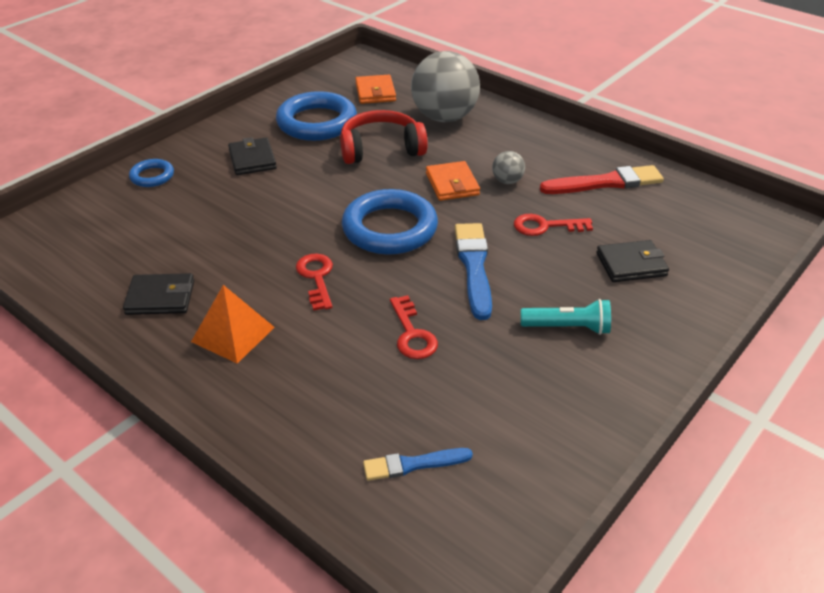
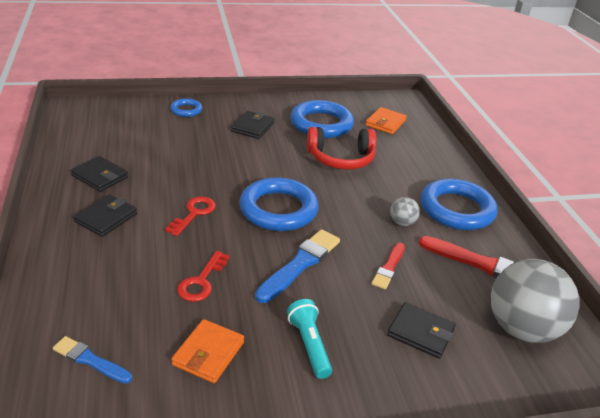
camera: 35 degrees right, 5 degrees down
(233, 334) = (106, 218): orange pyramid -> black wallet
(381, 149) = (341, 159): red headphones -> red headphones turned 150 degrees clockwise
(444, 117) = (413, 160): grey ball -> grey ball (521, 329)
(452, 184) = (359, 204): orange wallet -> orange wallet (208, 353)
(534, 145) = (456, 209): none -> blue ring
(545, 226) = (389, 267): red key -> red brush
(568, 327) = (309, 345): turquoise flashlight -> turquoise flashlight turned 150 degrees counterclockwise

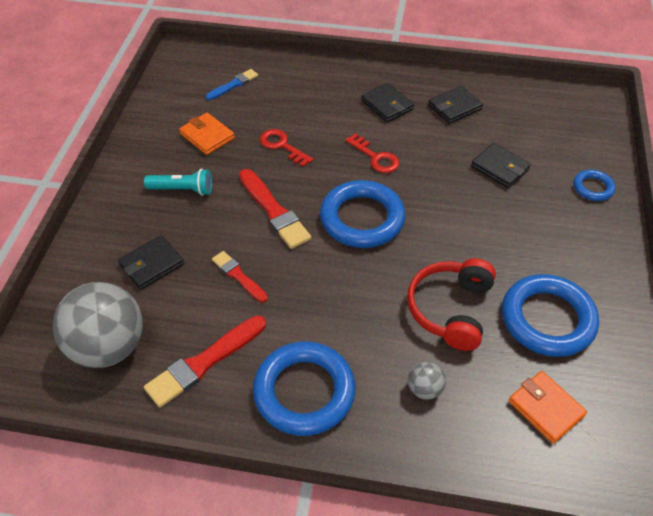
camera: 115 degrees right, 15 degrees up
(253, 127) = (543, 241): black wallet -> black wallet (500, 168)
(300, 264) = (274, 211): blue brush -> red brush
(402, 222) = (301, 319): grey ball -> grey ball (424, 389)

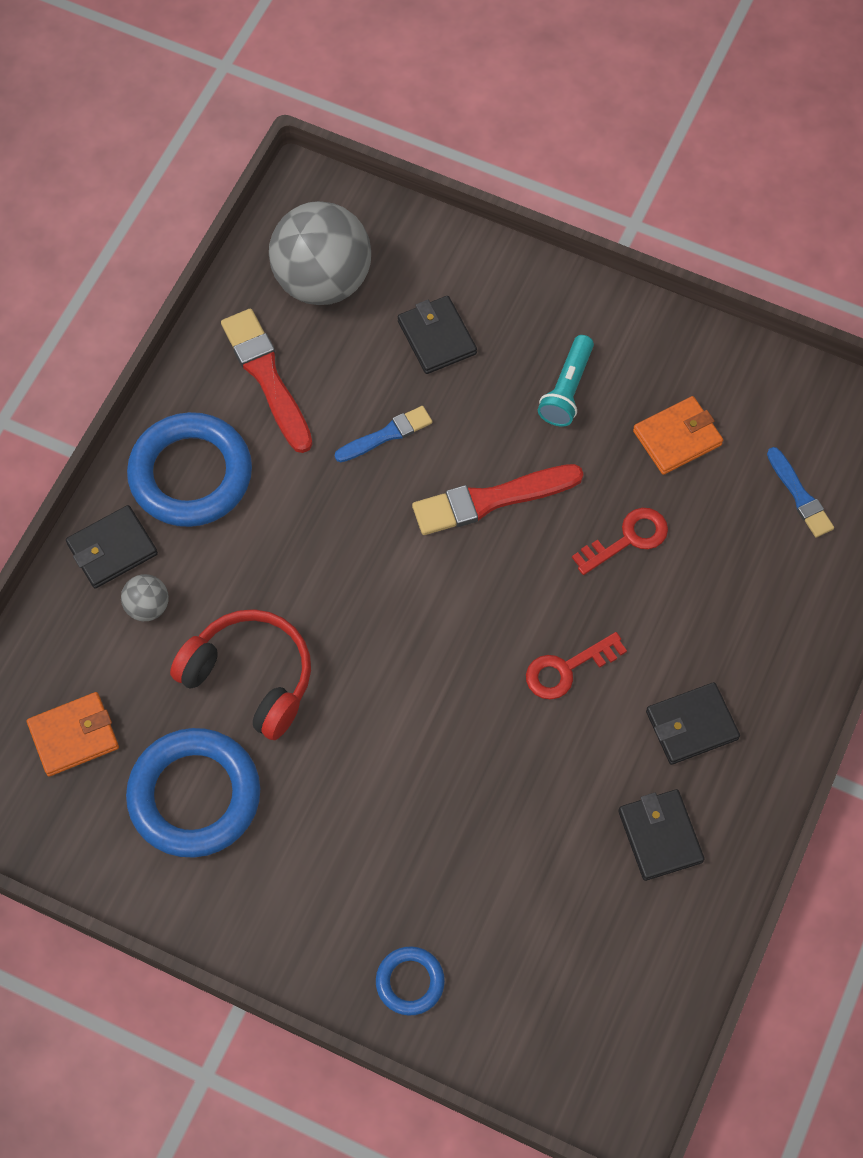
camera: 105 degrees right, 15 degrees up
(238, 276) = (386, 435): red brush -> blue brush
(362, 219) = (443, 613): blue ring -> none
(500, 168) = (493, 852): black wallet -> black wallet (112, 549)

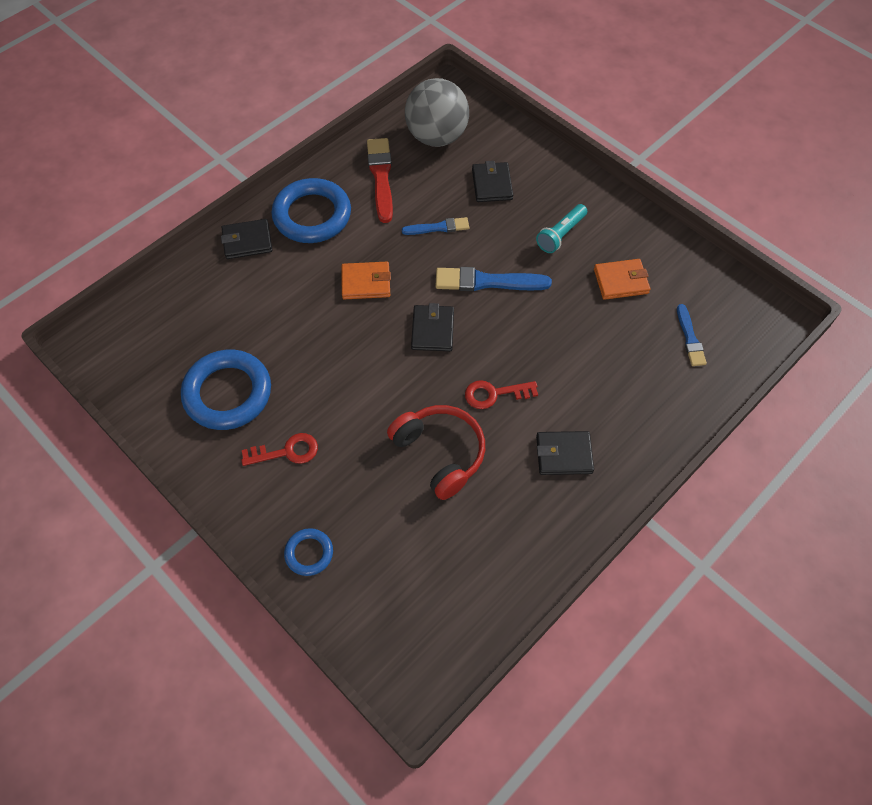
camera: 20 degrees right, 5 degrees down
(74, 736) = (174, 336): orange wallet -> orange wallet (366, 283)
(147, 606) = (252, 278): grey ball -> none
(250, 677) = (294, 336): red headphones -> red headphones (440, 453)
(491, 500) = (487, 282): red brush -> blue brush
(628, 539) = (566, 330): red key -> red key (287, 451)
(660, 836) = (515, 517): black wallet -> black wallet (432, 330)

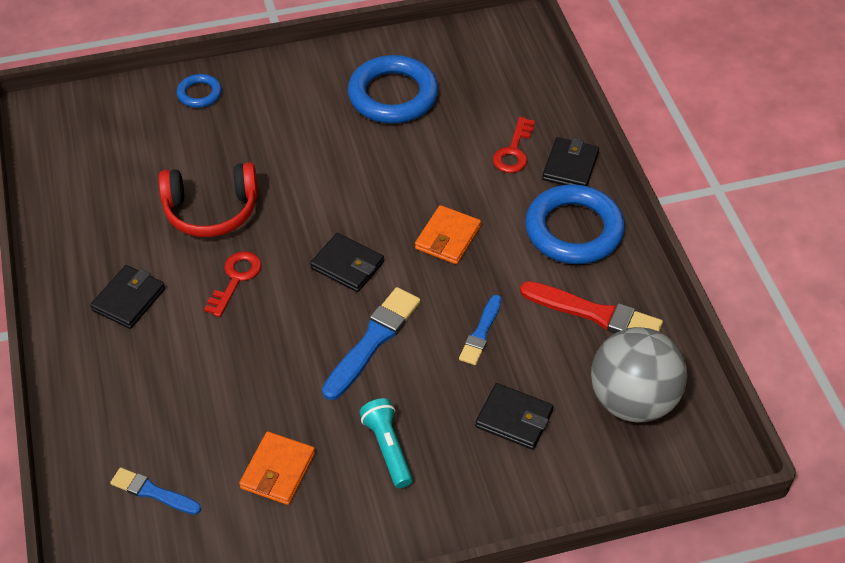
camera: 120 degrees right, 10 degrees down
(287, 451) = (302, 112): red key -> red key (514, 151)

